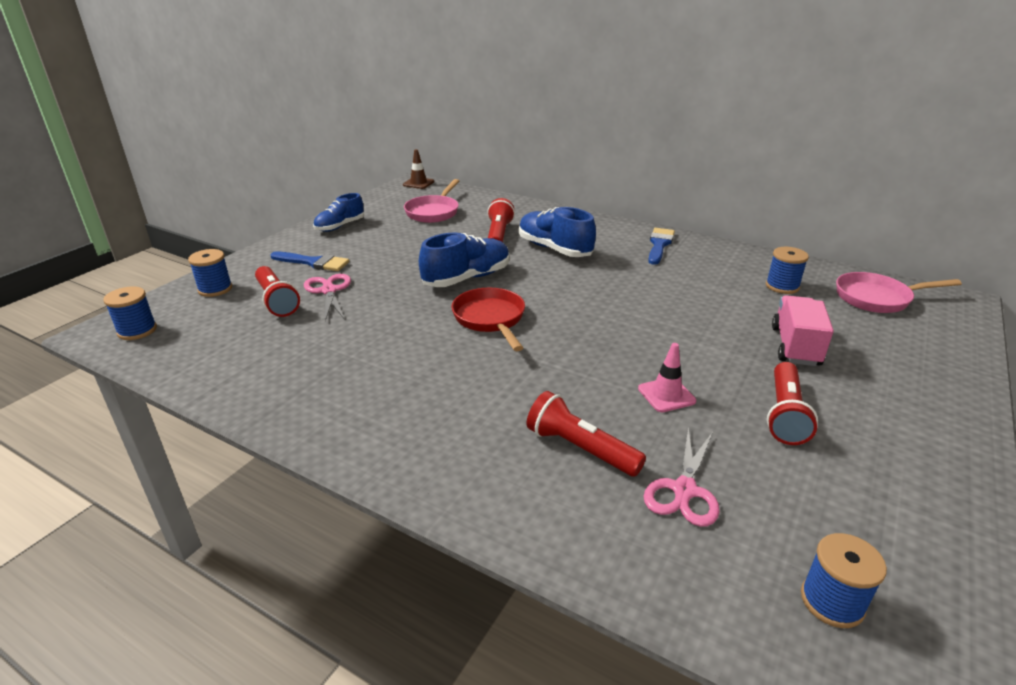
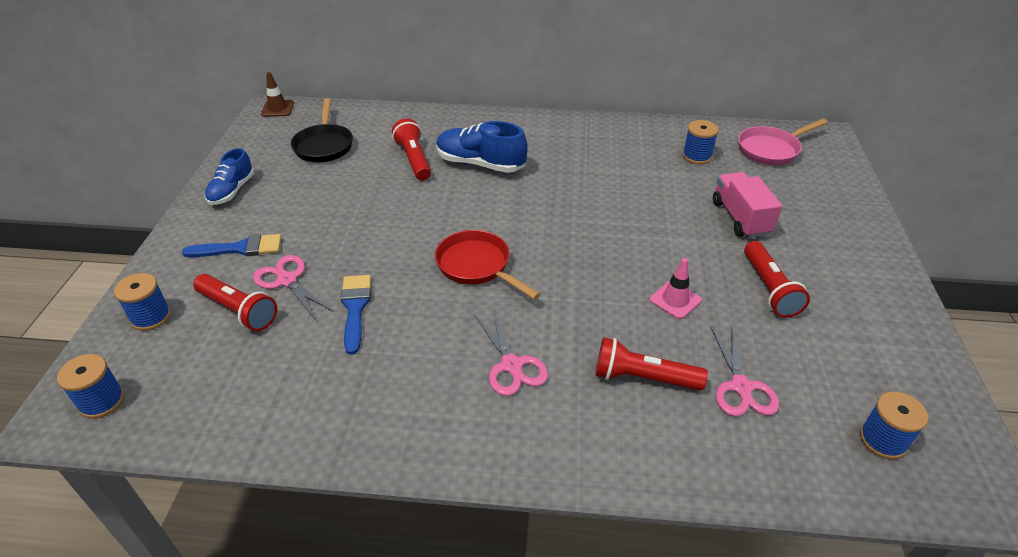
camera: 25 degrees left, 10 degrees up
(433, 212) = (324, 145): pink pan -> black pan
(460, 399) = (511, 365): none -> pink scissors
(467, 278) = (420, 223): blue shoe -> none
(659, 245) = (571, 134): blue brush -> blue brush (355, 308)

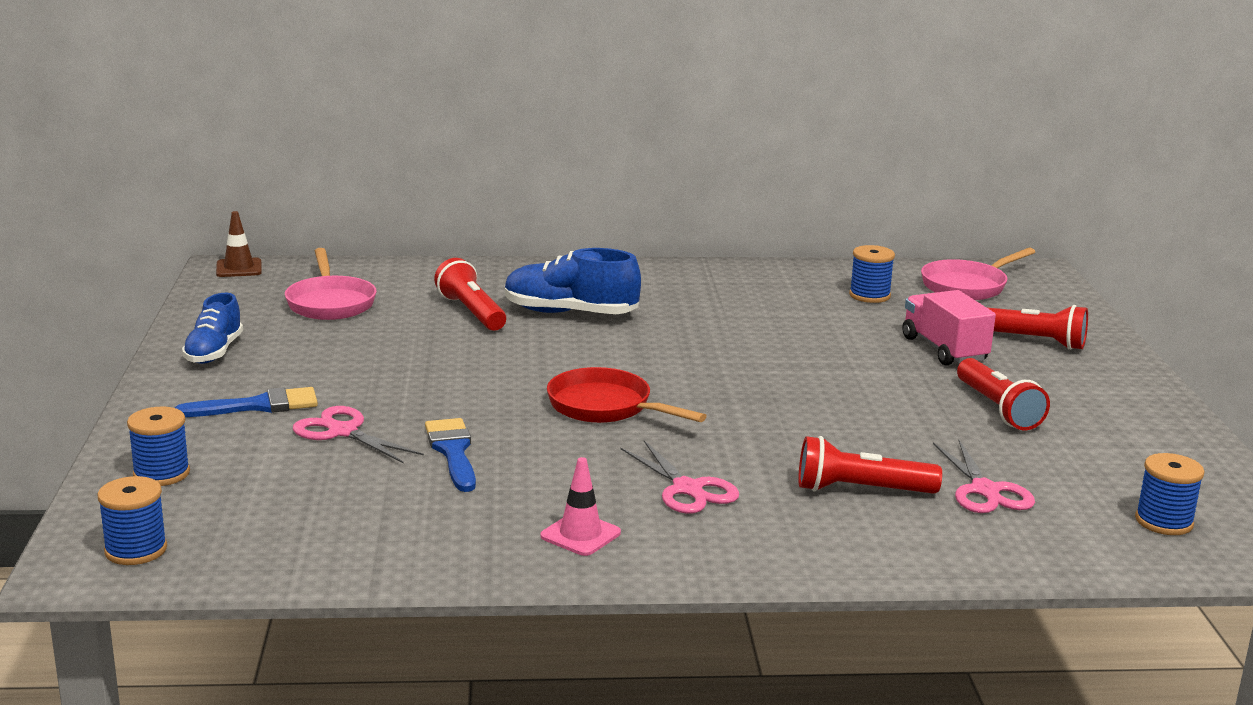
camera: 10 degrees left, 20 degrees down
(238, 310) = (287, 462): red flashlight -> red flashlight (1031, 341)
(324, 145) = (330, 303): black pan -> pink pan
(675, 300) = (881, 424): pink traffic cone -> pink traffic cone (580, 534)

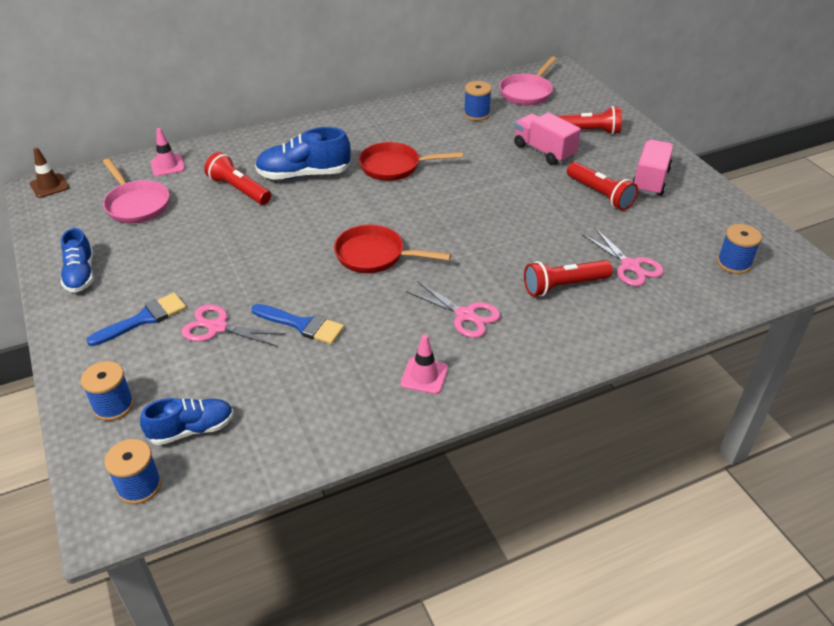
camera: 20 degrees left, 20 degrees up
(237, 516) = (192, 429): none -> blue shoe
(397, 275) = (167, 165): none -> pink traffic cone
(453, 452) = (301, 325): blue brush -> blue brush turned 150 degrees clockwise
(704, 327) = (395, 167): none -> red pan
(1094, 409) = (650, 180): none -> pink truck

